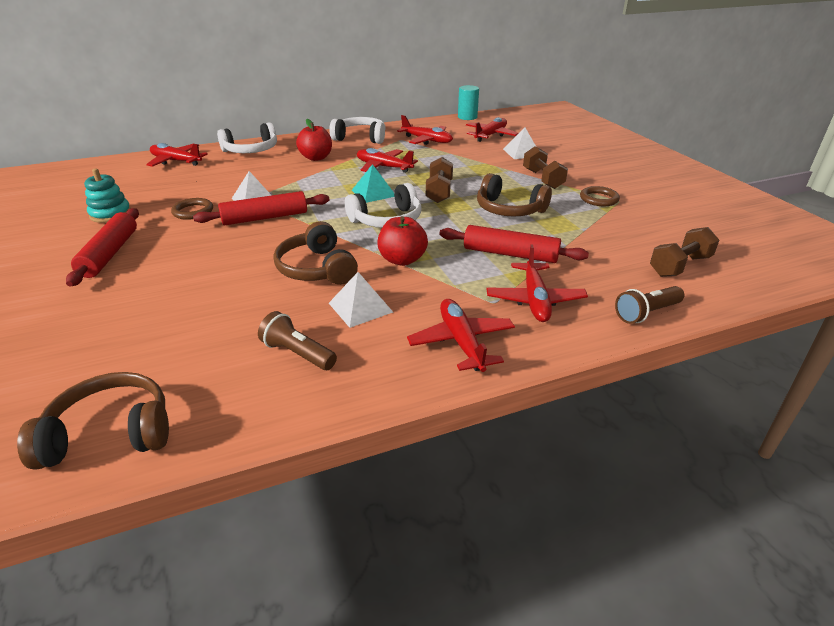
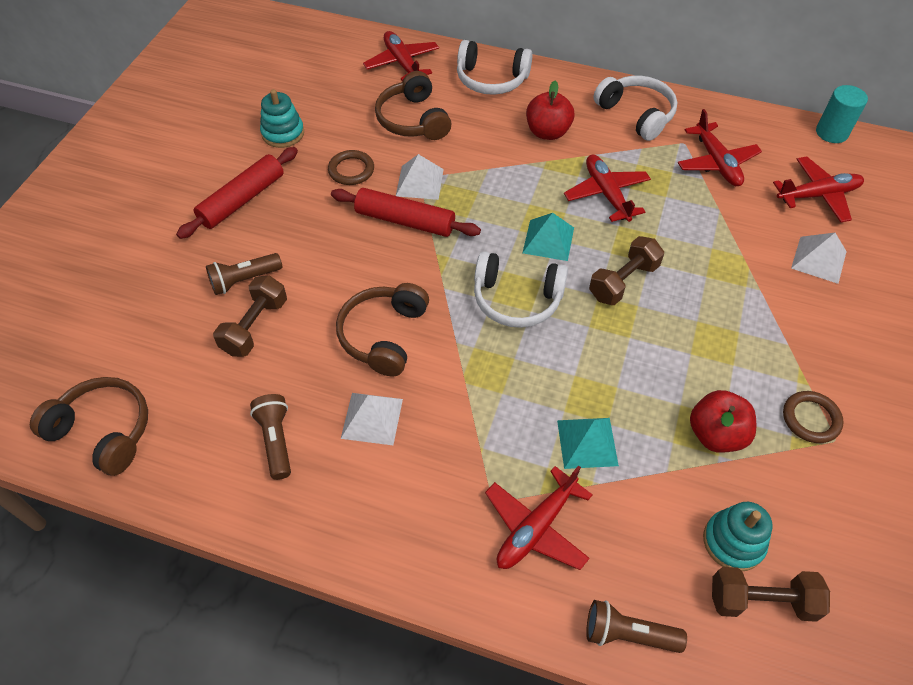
camera: 40 degrees right, 20 degrees up
(161, 289) = (244, 280): none -> brown flashlight
(402, 260) = (470, 376): red apple -> red apple (716, 434)
(461, 342) = (411, 529): red plane -> none
(509, 209) = (670, 366): brown headphones -> brown headphones (413, 120)
(510, 254) = (587, 442): red rolling pin -> turquoise pyramid
(542, 179) = (781, 333): brown dumbbell -> brown dumbbell (255, 326)
(635, 253) = (733, 542): none -> turquoise stacking toy

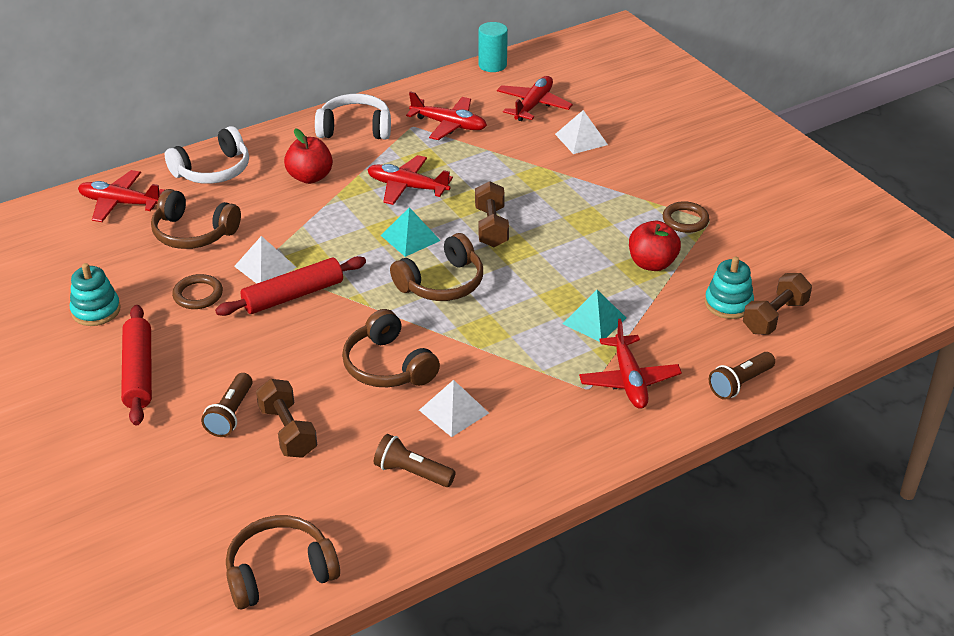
camera: 50 degrees left, 15 degrees down
(516, 299) = (442, 283): white headphones -> brown headphones

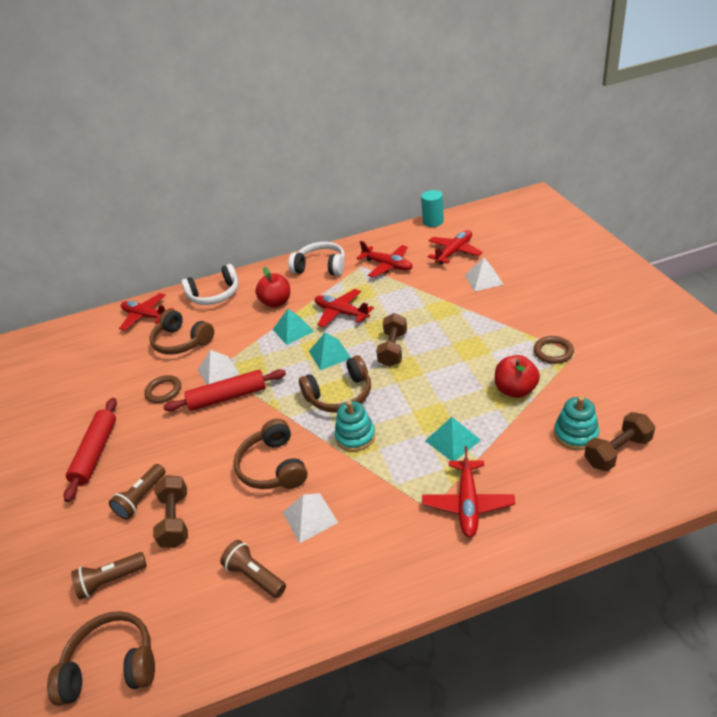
camera: 20 degrees right, 0 degrees up
(96, 310) = (93, 398): turquoise stacking toy -> turquoise stacking toy (355, 436)
(348, 211) = (293, 330): none -> turquoise pyramid
(740, 383) = (571, 519): brown flashlight -> brown flashlight (111, 580)

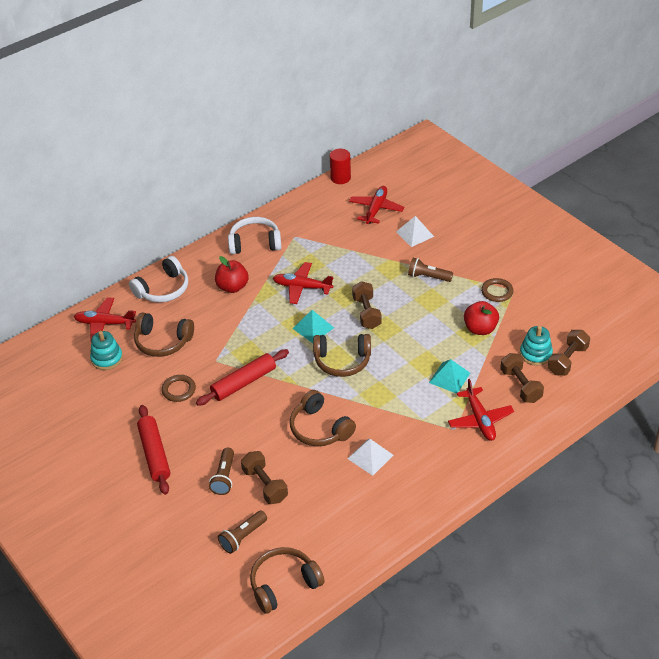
camera: 25 degrees left, 5 degrees up
(218, 371) = (219, 362): white pyramid -> none
(255, 576) = (352, 504): brown flashlight -> brown flashlight (428, 277)
(293, 330) = (266, 311): turquoise pyramid -> none
(340, 395) = (342, 361): brown headphones -> brown headphones turned 45 degrees clockwise
(355, 436) = (373, 391): turquoise stacking toy -> turquoise stacking toy (107, 358)
(387, 266) = (320, 232): red plane -> none
(433, 222) = (340, 178): turquoise cylinder -> red cylinder
(540, 471) = (520, 386): none -> brown dumbbell

